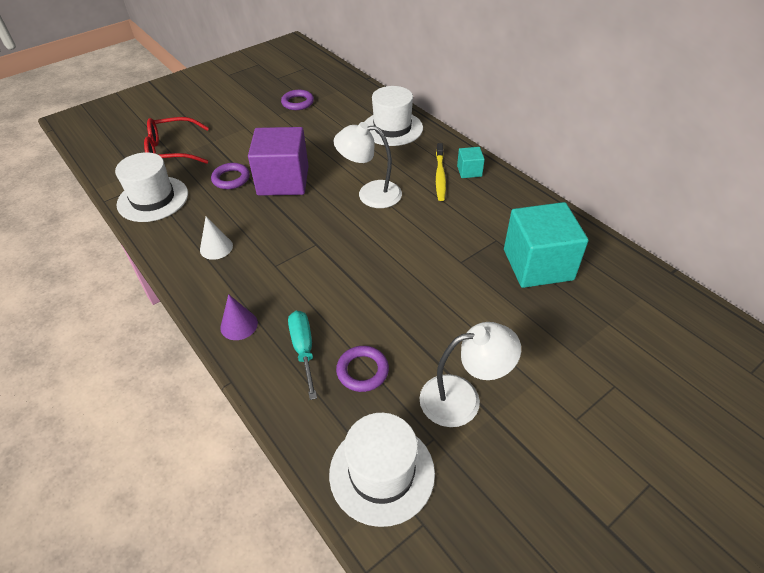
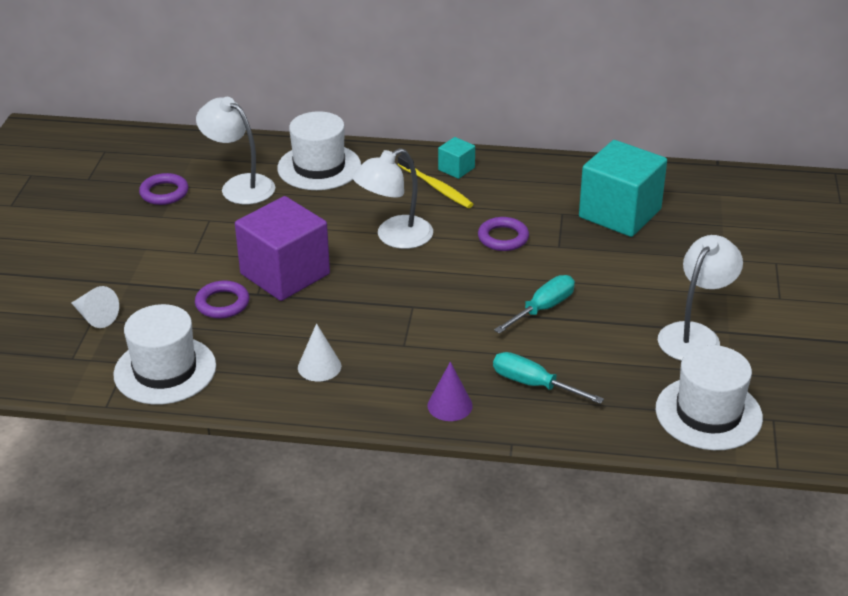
camera: 45 degrees left, 10 degrees down
(172, 151) = (95, 317): red glasses -> white cone
(337, 117) = (239, 185): none -> white lamp
(362, 371) = (601, 367): purple ring -> purple ring (503, 238)
(386, 299) = (542, 309): none -> turquoise screwdriver

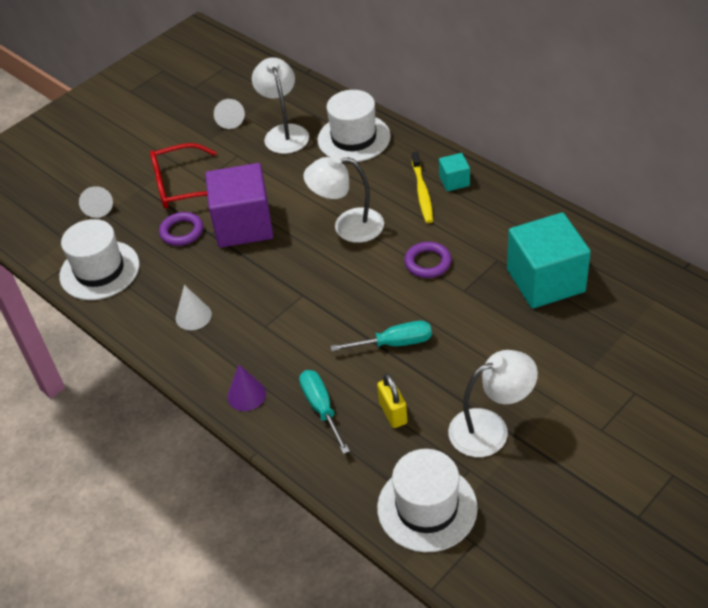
camera: 40 degrees right, 10 degrees up
(164, 193) = (230, 119): purple ring -> white cone
(175, 266) = (181, 186): none -> red glasses
(601, 360) = (393, 413): none -> yellow padlock

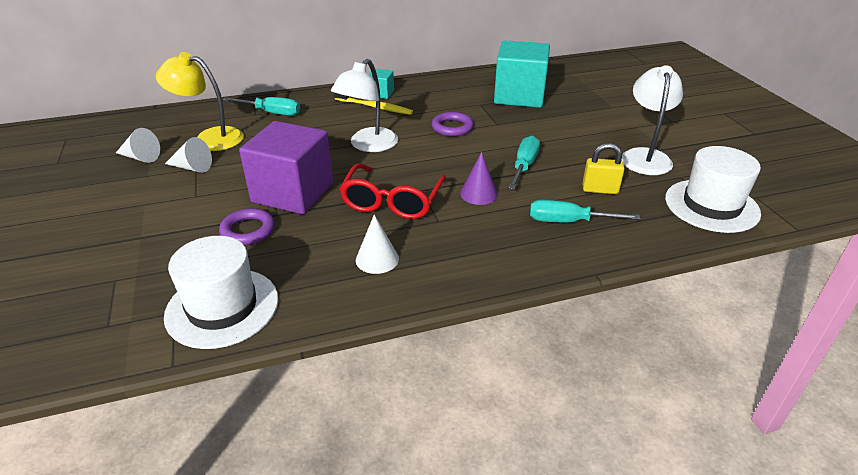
camera: 65 degrees left, 10 degrees down
(98, 206) = (117, 277): white cone -> white cone (192, 167)
(181, 186) = (182, 211): red glasses -> red glasses (392, 202)
(246, 395) = (517, 258): purple cone -> purple cone (478, 194)
(284, 133) = (209, 138): white lamp -> yellow lamp
(354, 138) = (271, 113): white hat -> turquoise screwdriver

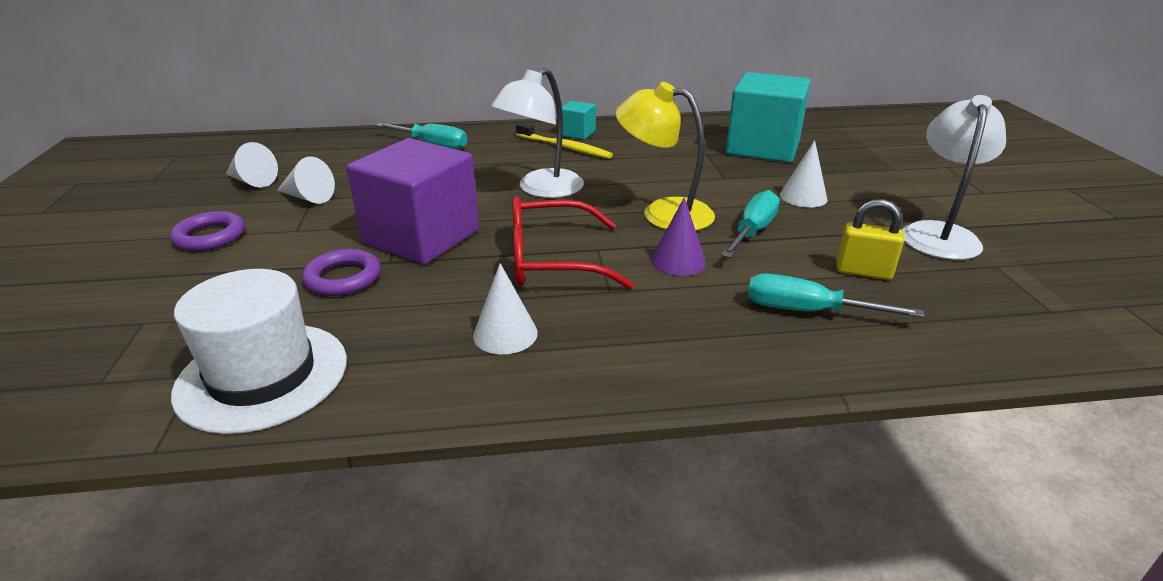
camera: 10 degrees right, 5 degrees down
(209, 138) = (344, 167): yellow lamp -> yellow lamp (663, 213)
(392, 202) = (551, 260): red glasses -> red glasses turned 60 degrees clockwise
(452, 127) = (661, 177): purple ring -> purple ring (210, 236)
(553, 135) = (803, 197): none -> white cone
(711, 205) = (1045, 311): white hat -> none

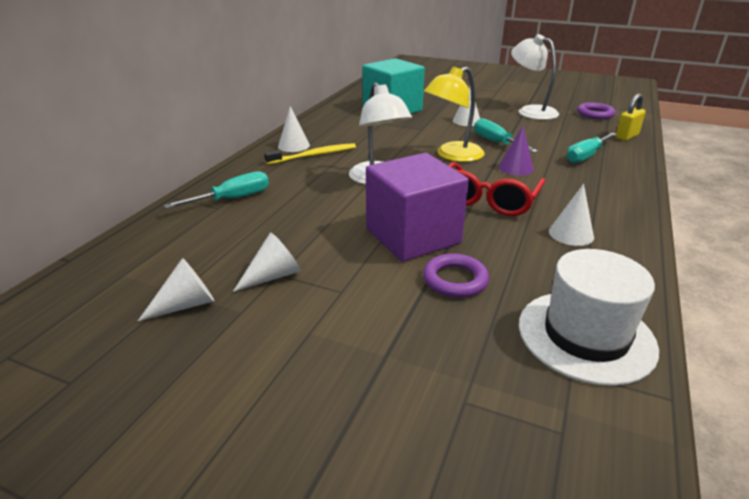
camera: 60 degrees left, 0 degrees up
(210, 236) = (305, 345): purple ring -> purple ring (595, 114)
(577, 133) = (293, 146): turquoise cube -> white cone
(863, 272) = (556, 135): yellow padlock -> yellow padlock (626, 136)

